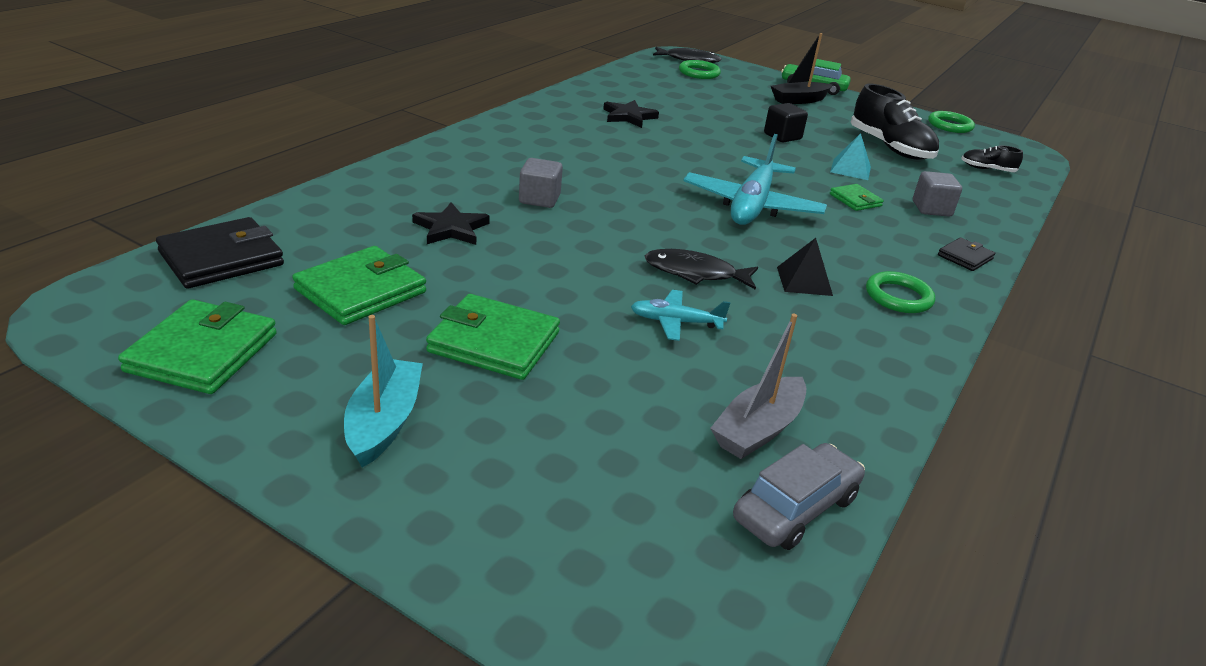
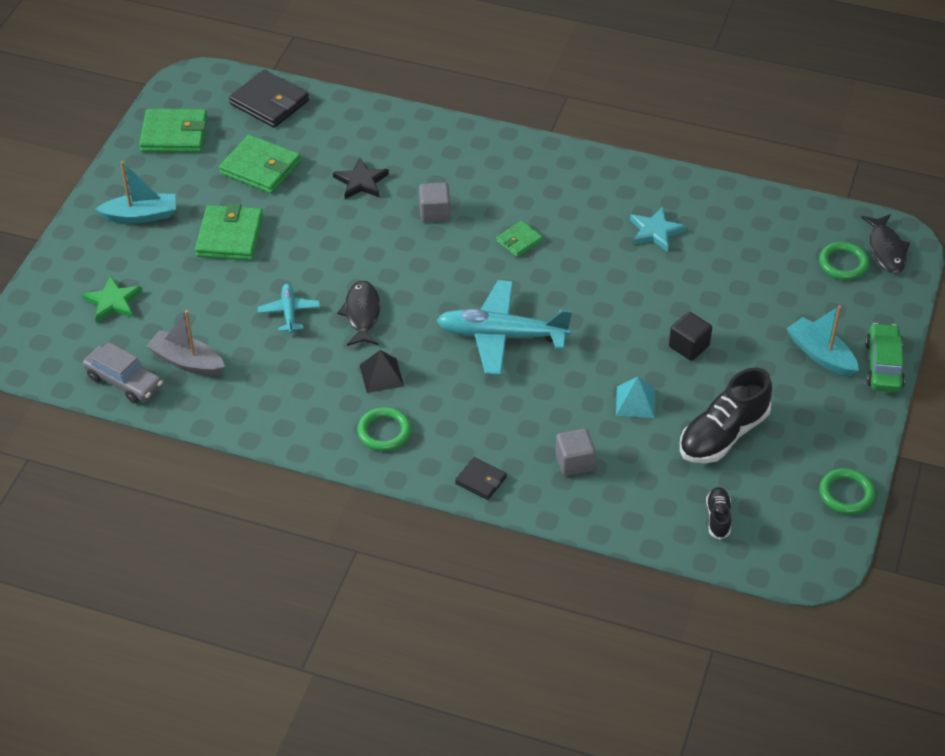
camera: 80 degrees right, 15 degrees up
(592, 491) = (113, 302): none -> green star
(628, 116) = (655, 231): black star -> turquoise star
(799, 100) = (821, 354): black boat -> turquoise boat
(855, 200) = (559, 405): green wallet -> green wallet (519, 241)

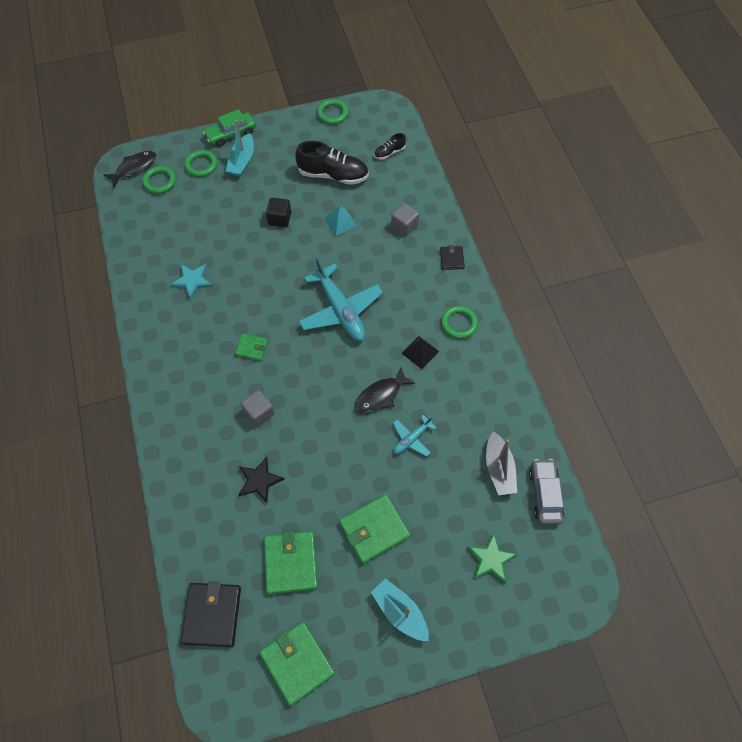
camera: 125 degrees left, 15 degrees up
(844, 313) = (201, 165): none -> green ring

